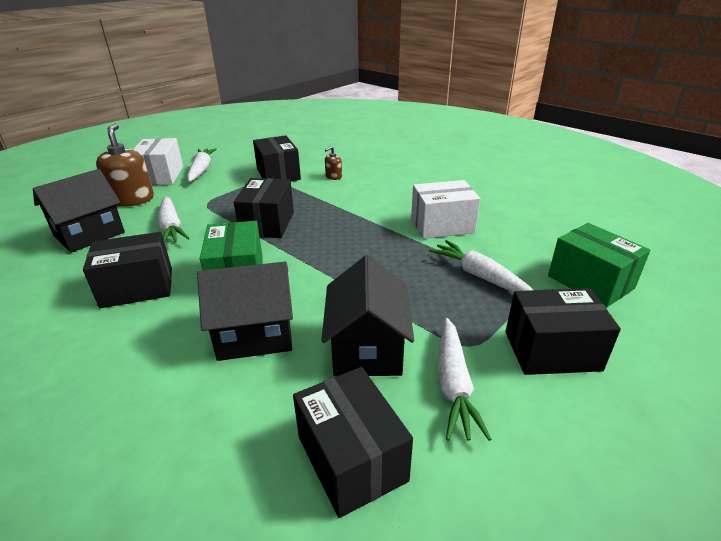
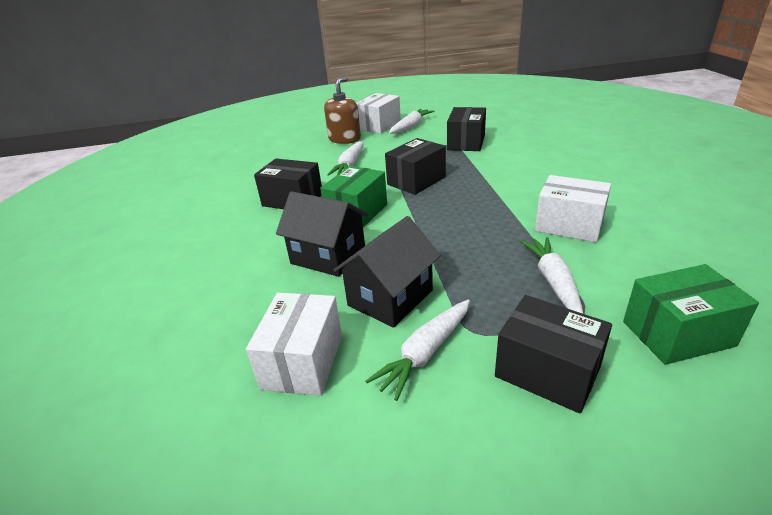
camera: 40 degrees right, 0 degrees up
(89, 234) = (299, 157): black house -> none
(333, 177) = (512, 155): brown soap dispenser -> none
(351, 458) = (303, 361): black box -> white box
(590, 282) = (677, 333): green box -> green box turned 75 degrees clockwise

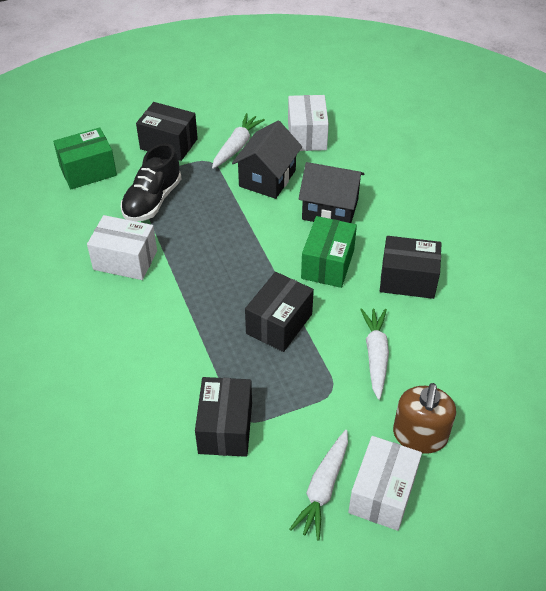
camera: 165 degrees right, 15 degrees up
(553, 281) = (152, 200): white carrot -> black shoe

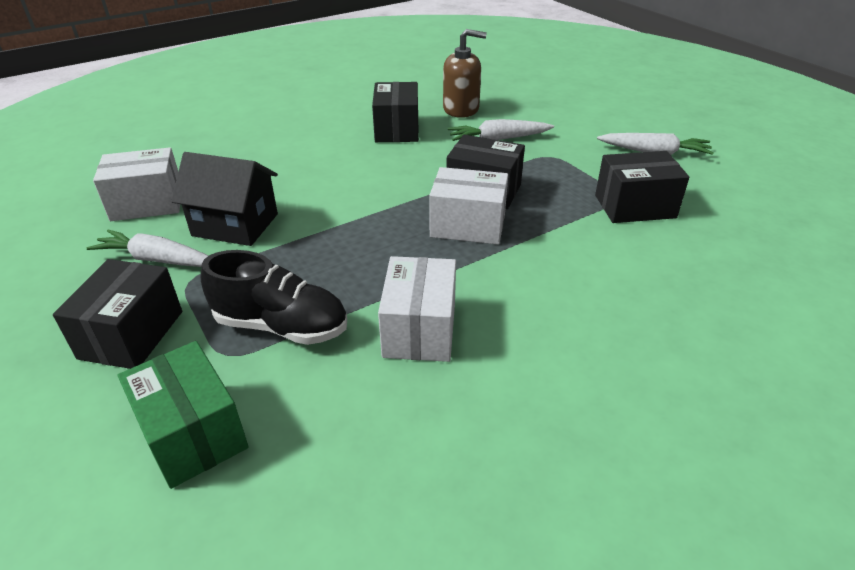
camera: 100 degrees left, 10 degrees down
(327, 264) = (386, 171): green box -> none
(330, 209) = (297, 176): black house -> none
(382, 493) = (636, 129): white box -> white box (468, 225)
(420, 435) = (570, 118): brown soap dispenser -> brown soap dispenser (461, 109)

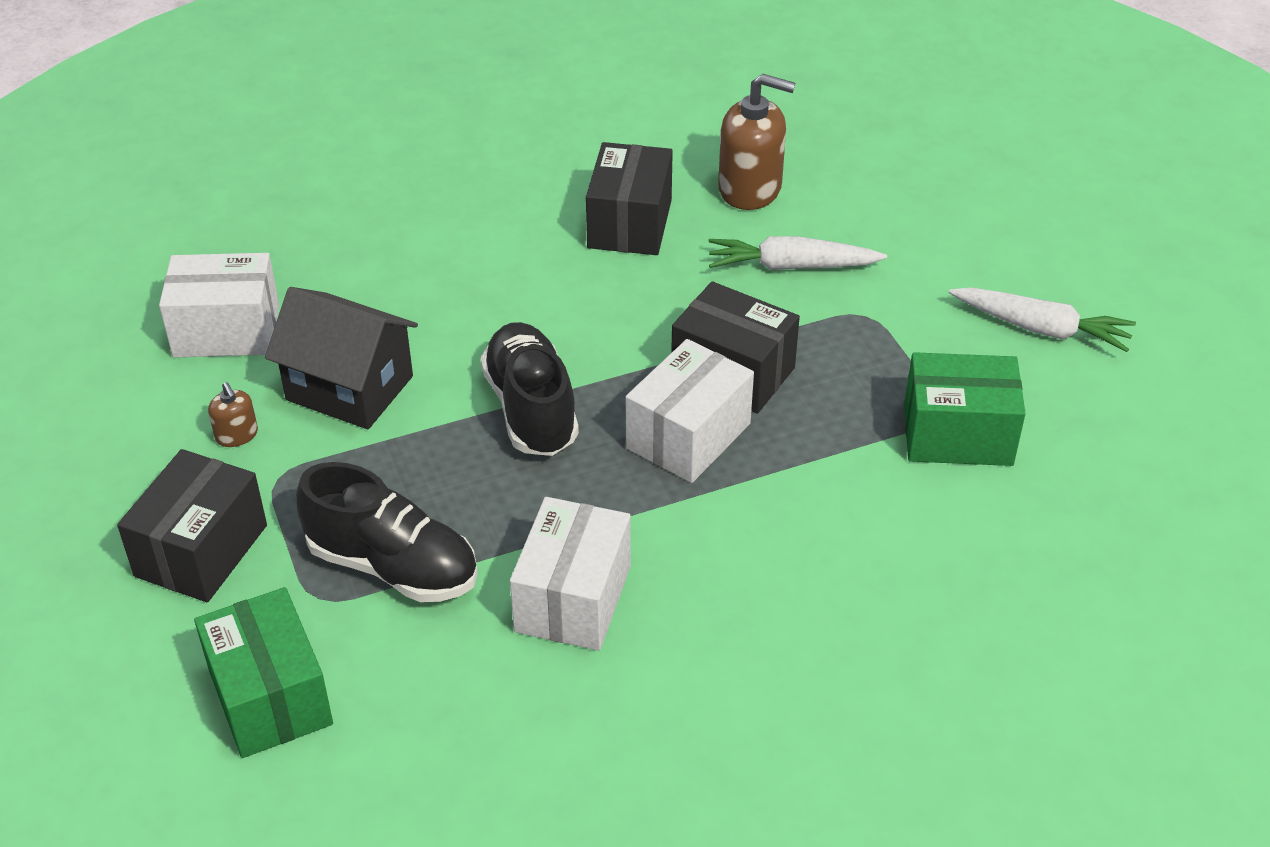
camera: 10 degrees right, 5 degrees up
(157, 259) = (237, 435): white carrot -> brown soap dispenser
(360, 223) = (531, 409): none -> black shoe
(468, 225) = (688, 436): white box -> white box turned 75 degrees counterclockwise
(635, 206) = (957, 435): black box -> green box

